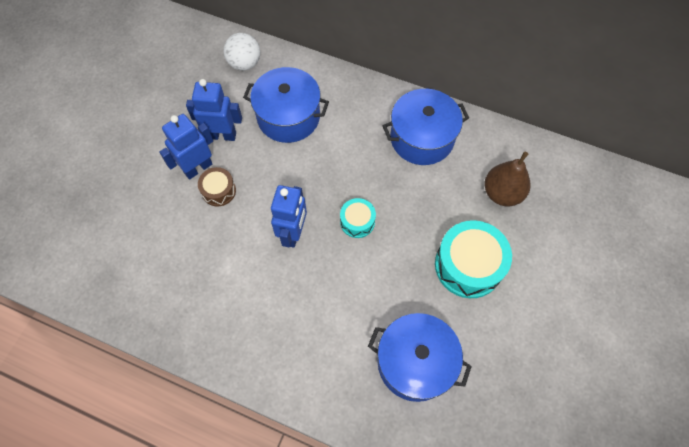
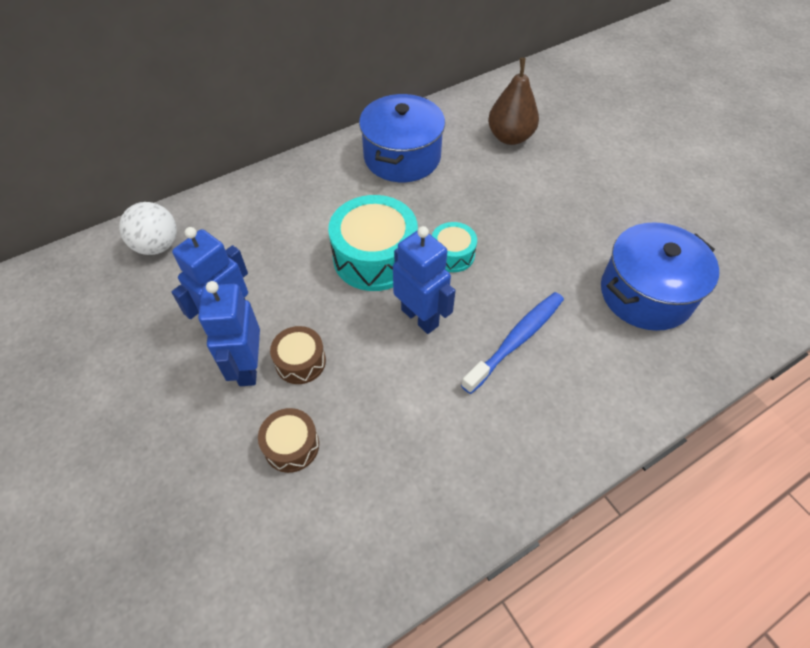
camera: 55 degrees left, 10 degrees down
(166, 222) = (291, 445): none -> brown drum
(288, 116) = (270, 244): blue pot -> none
(315, 298) = (516, 340): none -> blue toothbrush
(468, 265) = (567, 198): turquoise drum -> turquoise drum (375, 257)

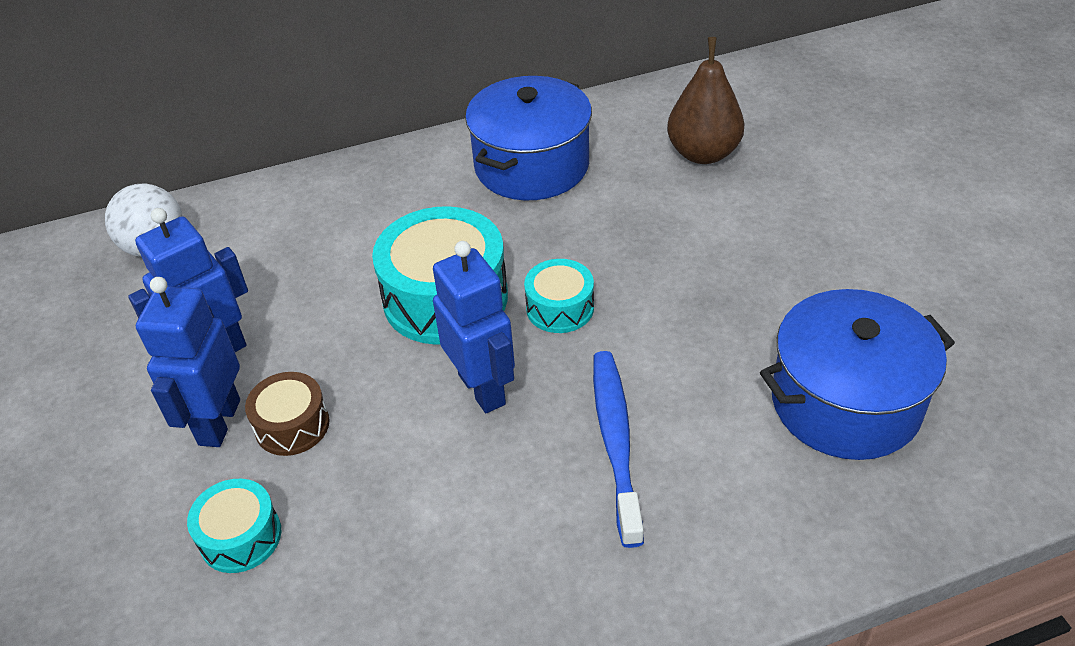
camera: 15 degrees right, 10 degrees down
(291, 445) = (240, 537): brown drum -> turquoise drum
(516, 340) = (615, 441): blue toothbrush -> blue toothbrush turned 60 degrees counterclockwise

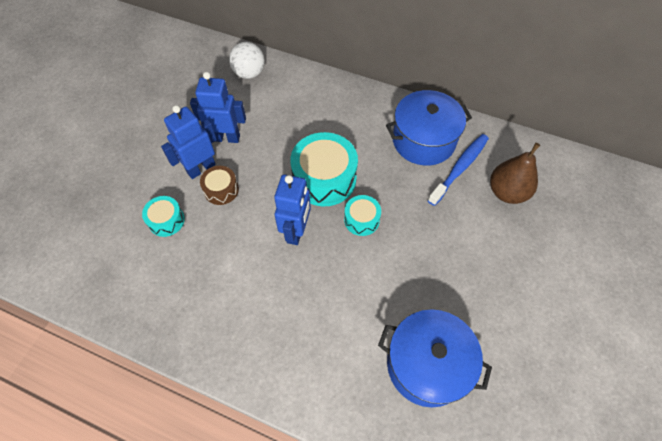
camera: 40 degrees right, 15 degrees up
(615, 441) = (319, 297): blue toothbrush -> blue toothbrush (459, 168)

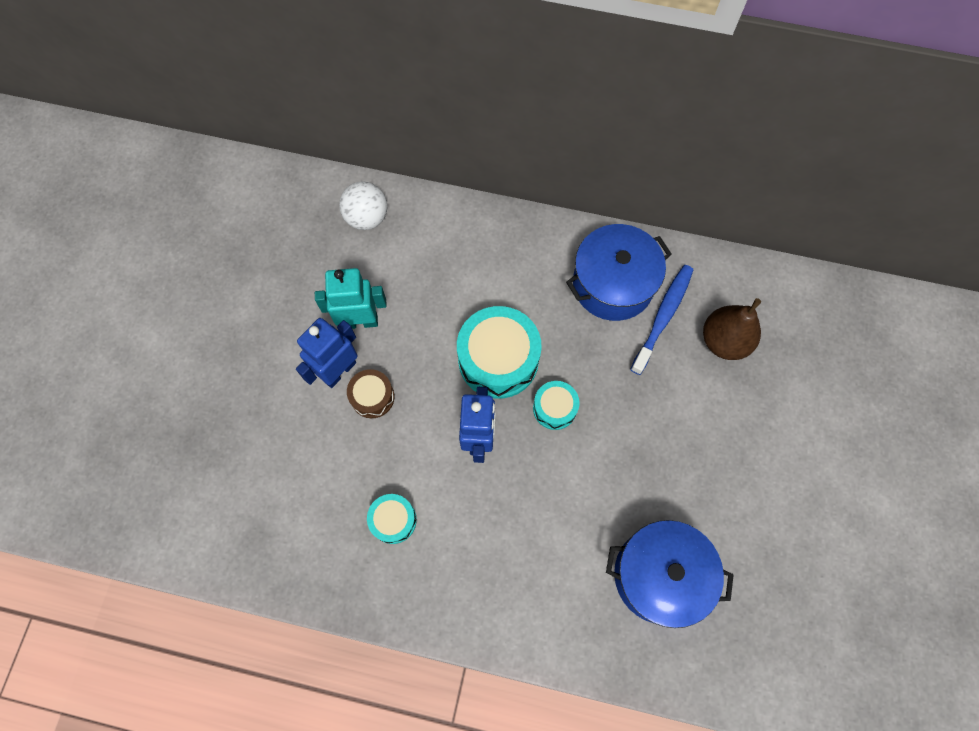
camera: 10 degrees left, 10 degrees up
(166, 220) = (314, 450): turquoise drum -> turquoise drum (393, 520)
(226, 138) = (360, 321): blue robot -> turquoise robot

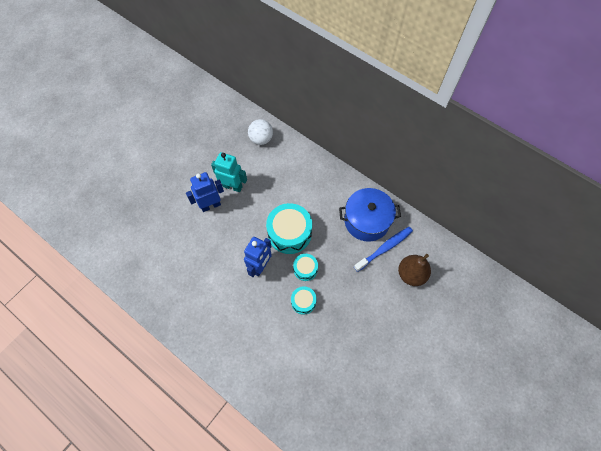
camera: 25 degrees right, 5 degrees down
(372, 397) = (220, 224): brown drum -> none
(393, 520) = (199, 287): turquoise drum -> turquoise drum (303, 302)
(659, 575) = (316, 377): blue pot -> none

